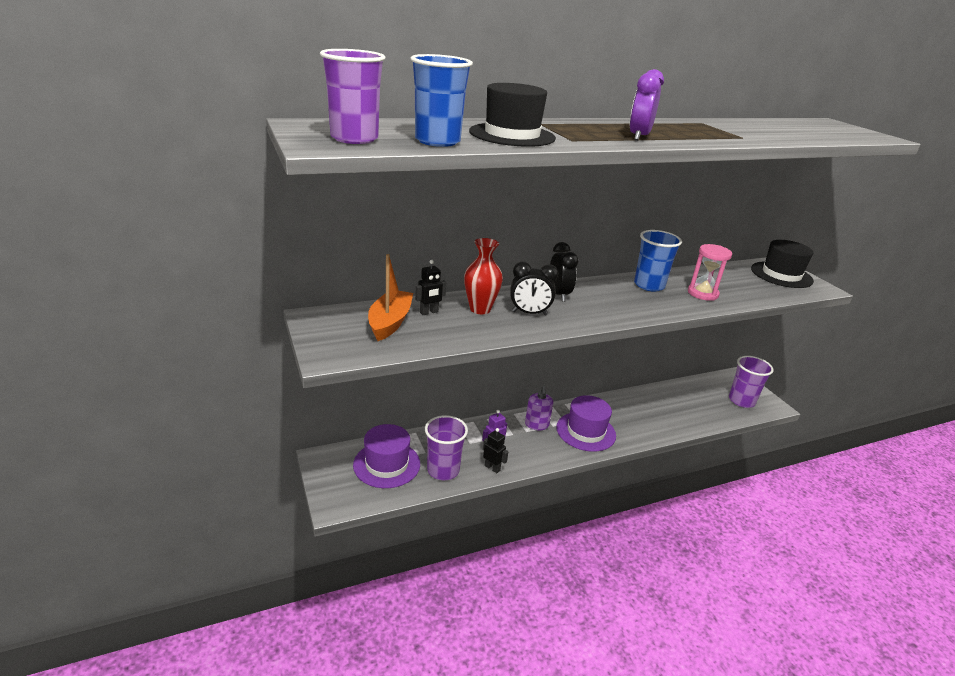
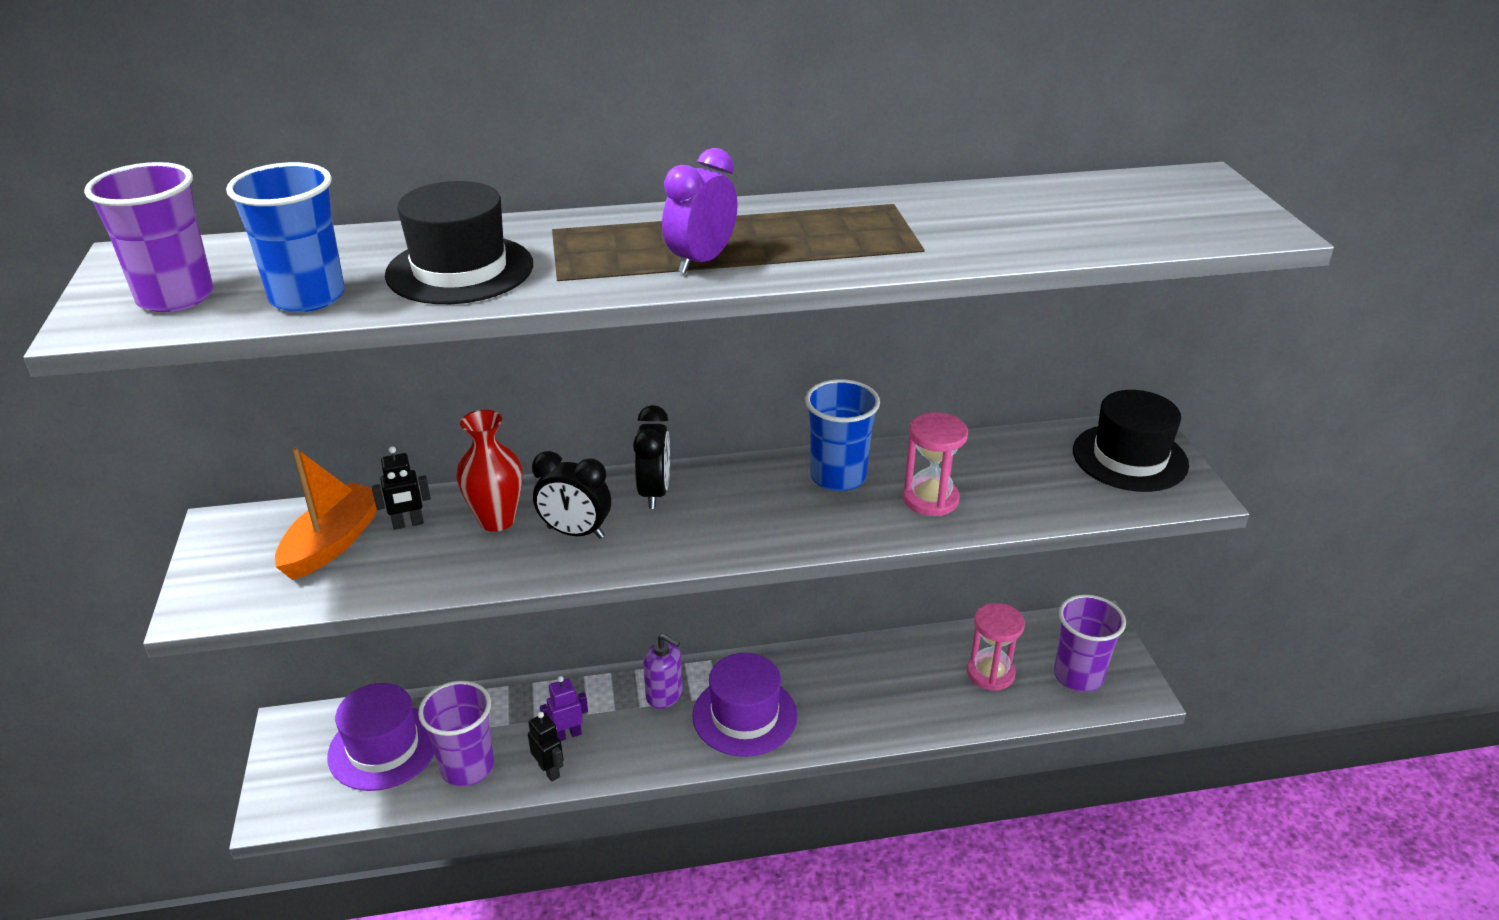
camera: 15 degrees right, 5 degrees up
(536, 425) = (664, 695): purple soap dispenser -> purple soap dispenser turned 75 degrees counterclockwise
(699, 402) = (990, 673): none -> pink hourglass

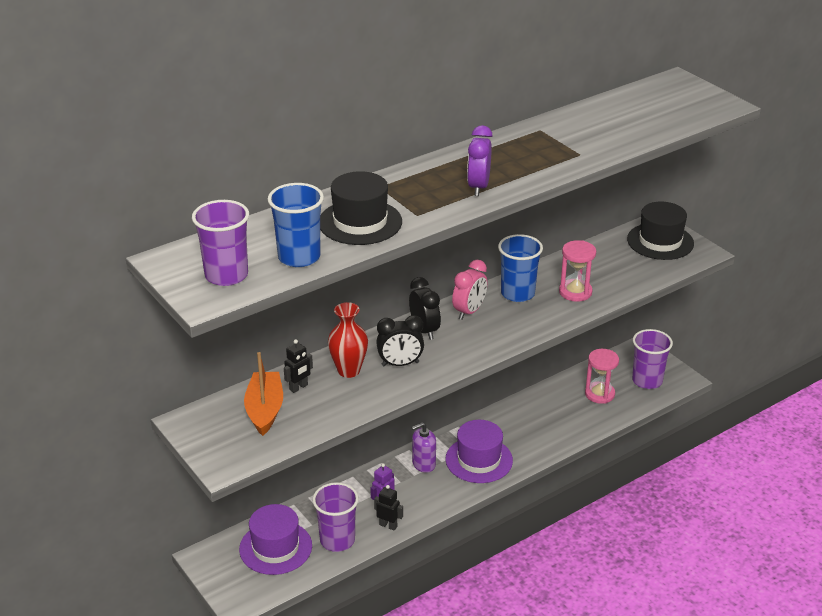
camera: 25 degrees left, 0 degrees up
(664, 695) = (423, 464): purple soap dispenser -> purple soap dispenser turned 150 degrees clockwise
(743, 483) = (469, 311): none -> pink clock

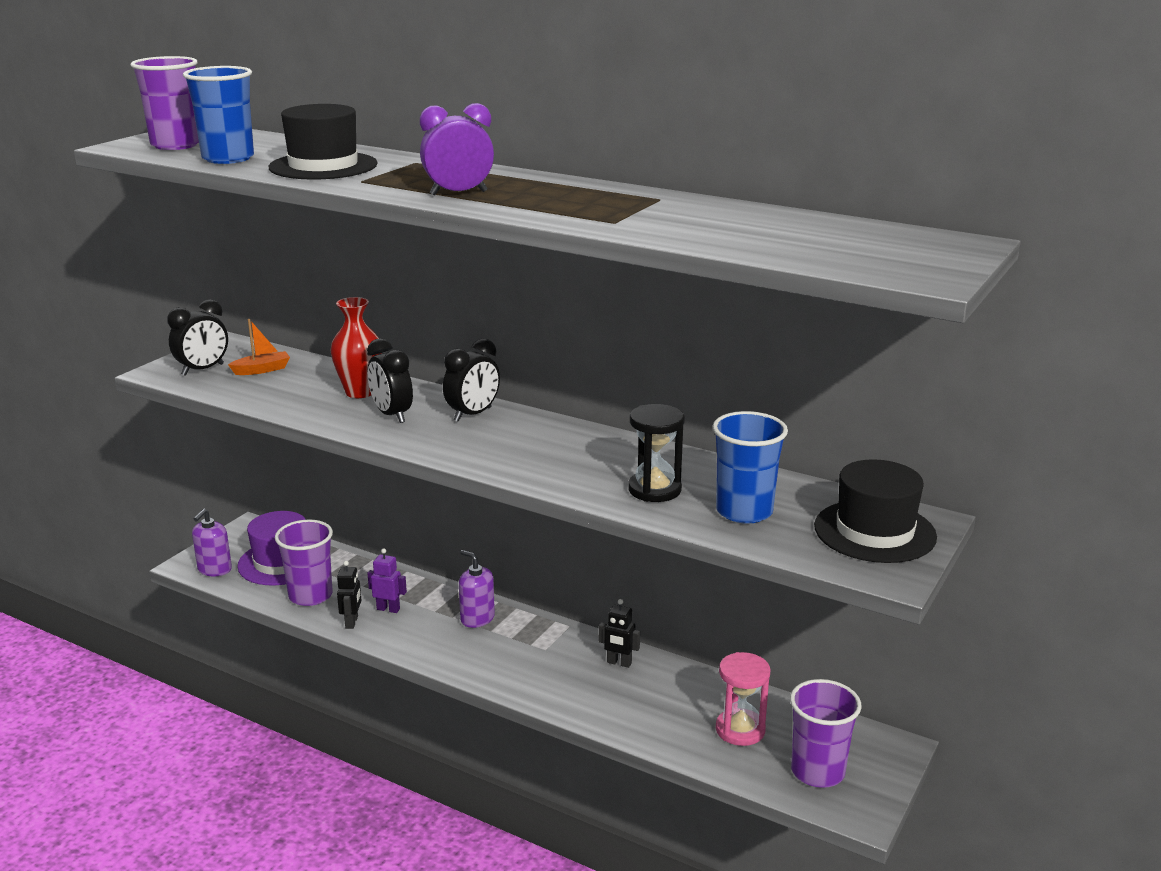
camera: 65 degrees right, 10 degrees down
(238, 441) = (203, 370): none -> black clock
(258, 588) = (214, 569): none -> purple soap dispenser
(265, 410) = (262, 370): orange boat -> orange boat, size x0.59
(299, 387) = (312, 376): black robot -> black robot (619, 663)
(469, 311) = (537, 431): pink clock -> none
(479, 460) = (513, 657): purple hat -> none
(517, 293) = (610, 452): blue cup -> blue cup (744, 511)
(575, 292) = (654, 489): pink hourglass -> black hourglass

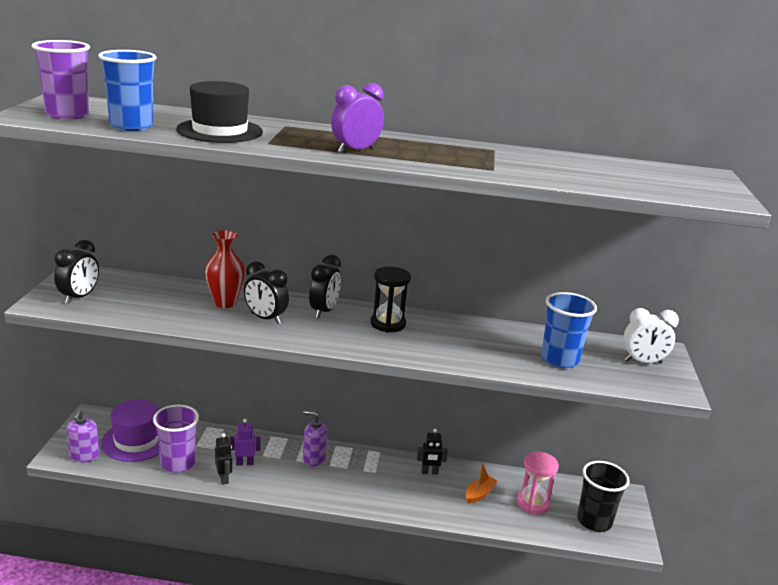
camera: 25 degrees left, 0 degrees up
(262, 370) = (130, 292): orange boat -> orange boat (479, 494)
(654, 489) = (493, 352): black hourglass -> black hourglass (388, 324)
(817, 771) = (594, 521): purple cup -> black cup
(874, 531) = (643, 362): black hat -> white clock

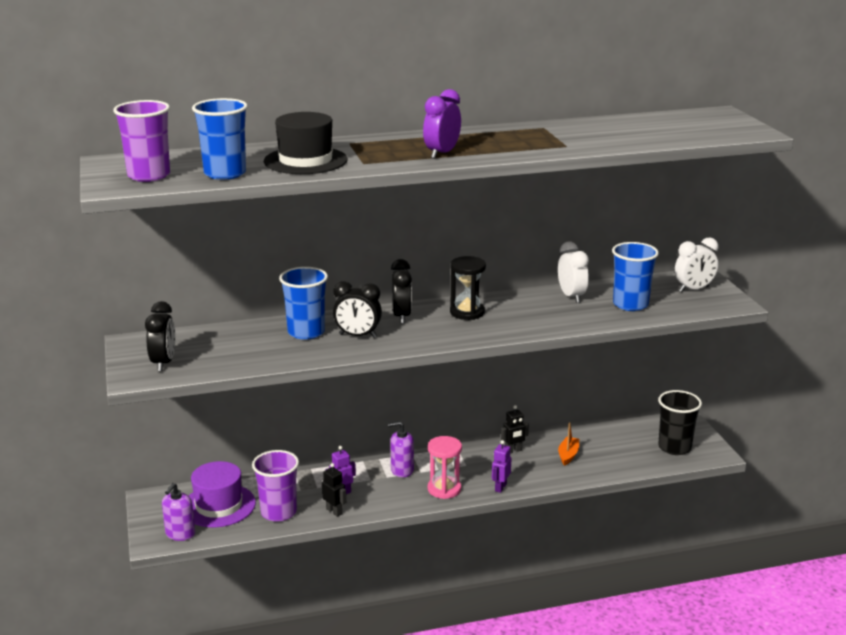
camera: 20 degrees left, 0 degrees up
(84, 456) = (180, 534): purple soap dispenser -> purple soap dispenser turned 45 degrees clockwise
(225, 303) = (306, 332): red vase -> blue cup
(389, 506) = (500, 487): none -> purple robot
(505, 335) = (571, 296): none -> white clock
(533, 503) = (617, 449): pink hourglass -> pink hourglass (444, 489)

